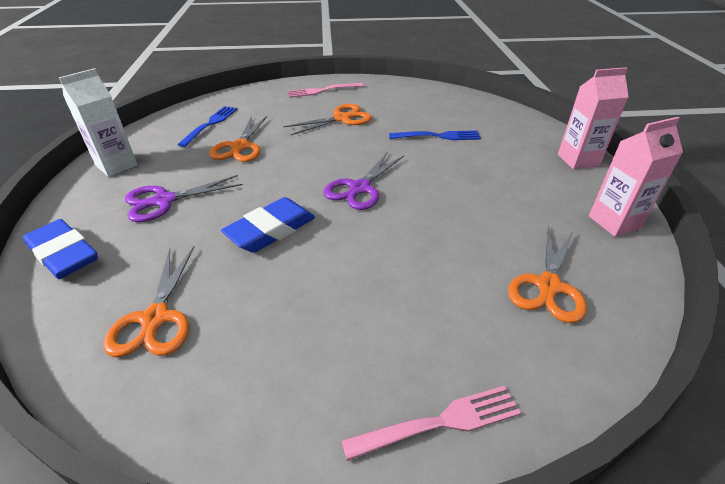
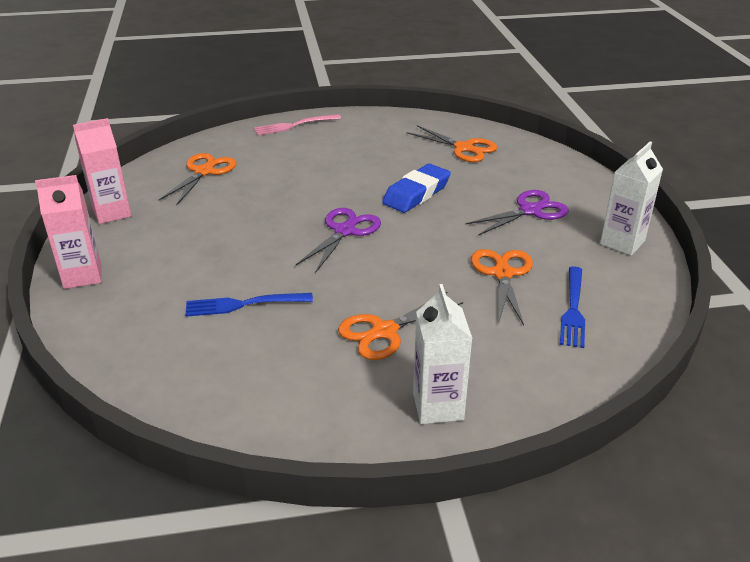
camera: 175 degrees right, 5 degrees down
(64, 254) = (566, 172): blue eraser -> none
(156, 318) = (464, 148): orange scissors -> orange scissors turned 135 degrees clockwise
(322, 91) = (438, 406): pink fork -> white carton

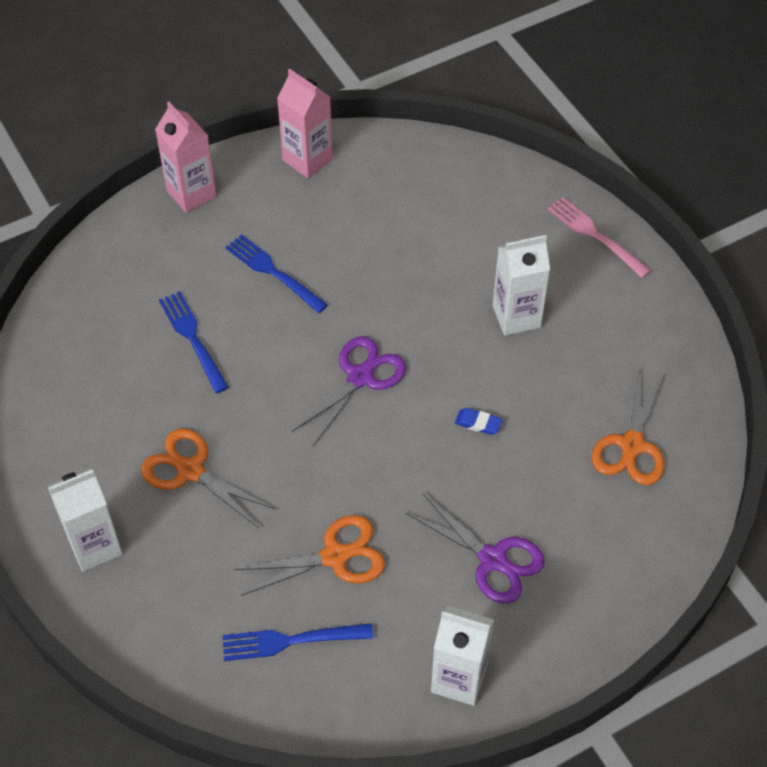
camera: 70 degrees right, 20 degrees up
(204, 172) = (429, 197): orange scissors -> none
(209, 250) = (273, 272): none -> blue fork
(337, 163) = (516, 316): none -> white carton
(345, 231) = (360, 377): purple scissors -> purple scissors turned 60 degrees counterclockwise
(416, 194) = (478, 423): blue eraser -> blue eraser, size x0.45

